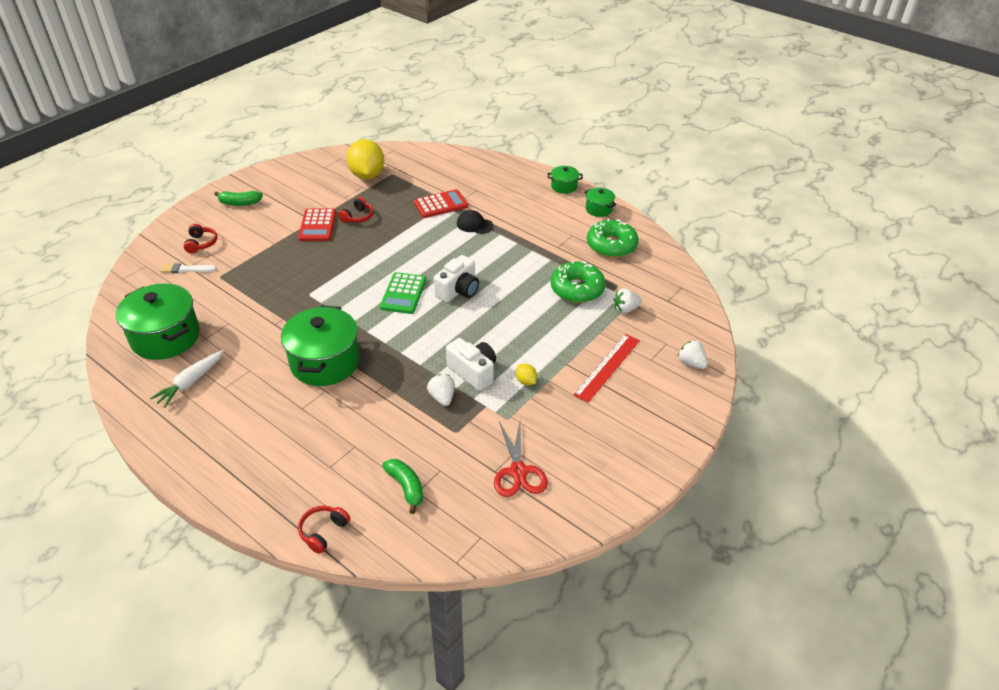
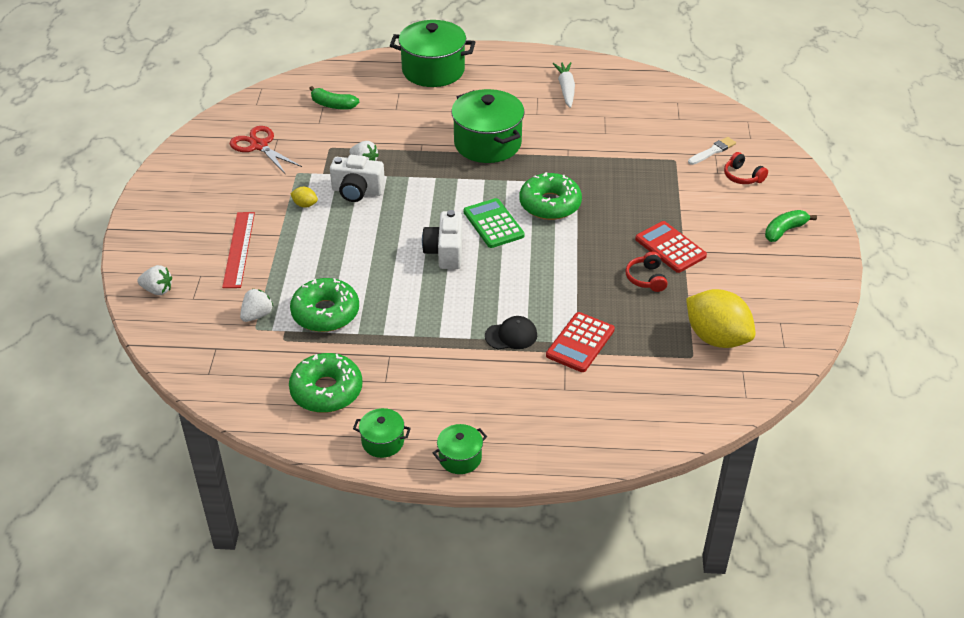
camera: 145 degrees right, 0 degrees up
(165, 337) = (634, 103): green pot -> green pot (433, 70)
(323, 531) = (362, 66): red headphones -> none
(348, 288) = (550, 204): none -> green donut

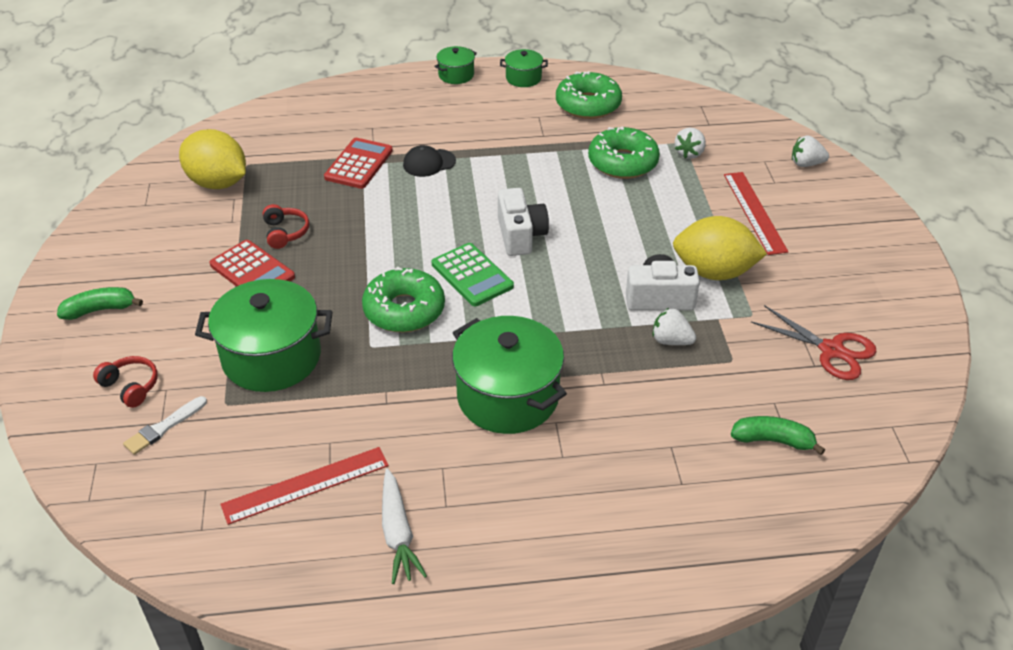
camera: 170 degrees right, 0 degrees up
(305, 205) = (714, 272): yellow lemon -> yellow lemon, size x2.41
(433, 70) = (644, 547): green pot -> green pot (272, 357)
(619, 114) = (306, 485): none -> red ruler
(784, 231) = (100, 310): green banana -> green banana turned 150 degrees counterclockwise

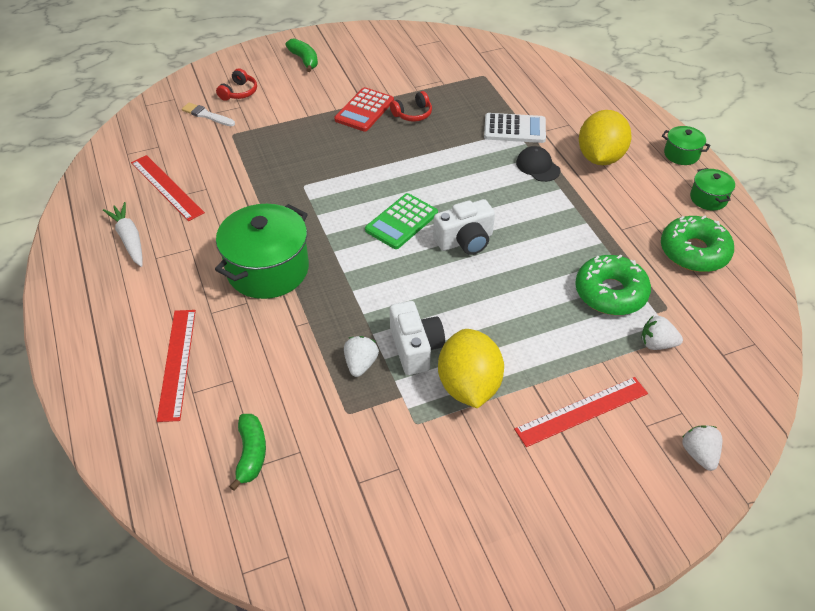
camera: 75 degrees right, 5 degrees up
(218, 183) = (455, 68): yellow lemon -> yellow lemon (600, 157)
(272, 357) = (280, 142): green pot -> none
(359, 164) = (514, 129): red calculator -> white calculator
(398, 533) = (129, 239): white carrot -> white carrot turned 90 degrees clockwise
(404, 310) = (348, 193): green donut -> none
(635, 495) = (177, 363): none -> red ruler
(831, 350) = (384, 496): red scissors -> none

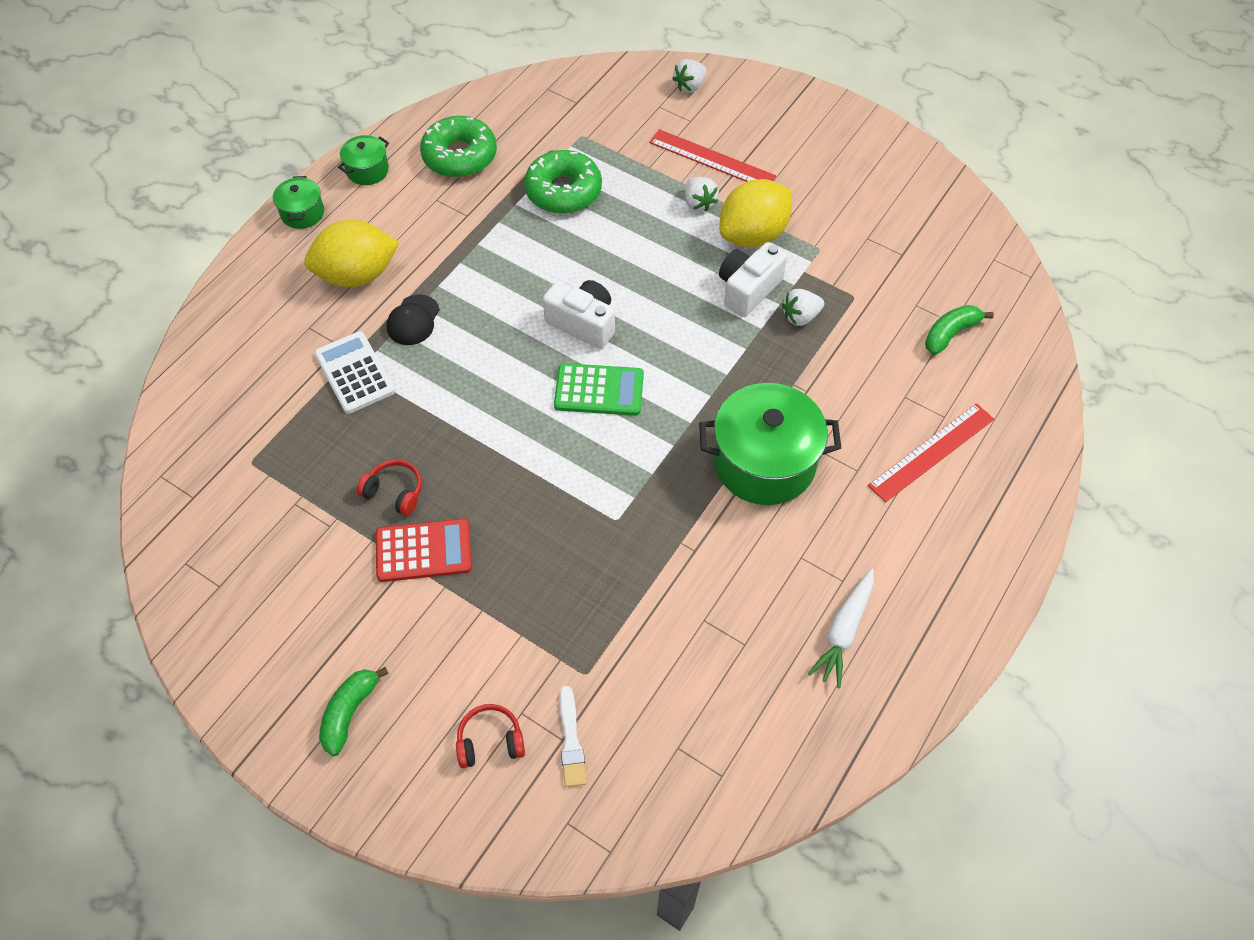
camera: 125 degrees left, 10 degrees up
(167, 187) = (737, 666): red ruler -> none
(657, 344) = (599, 142): white strawberry -> white strawberry (699, 203)

